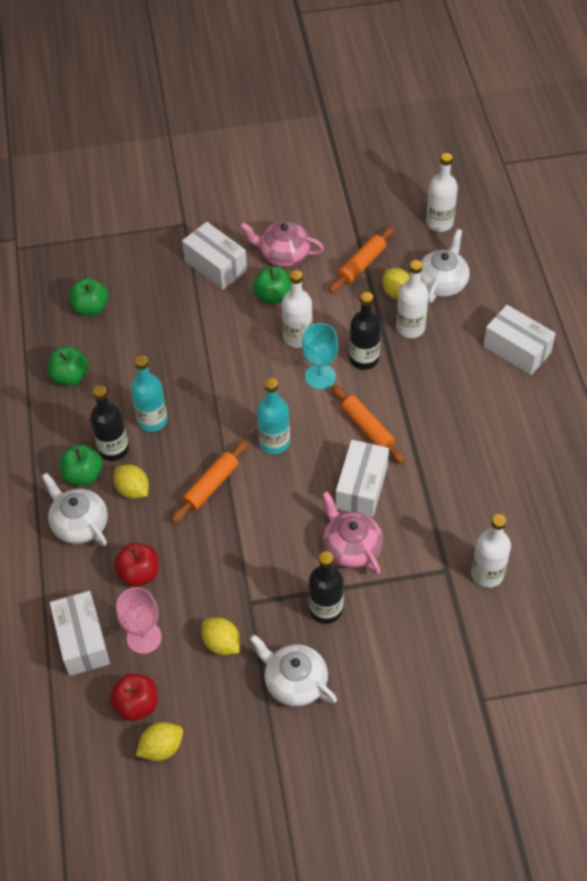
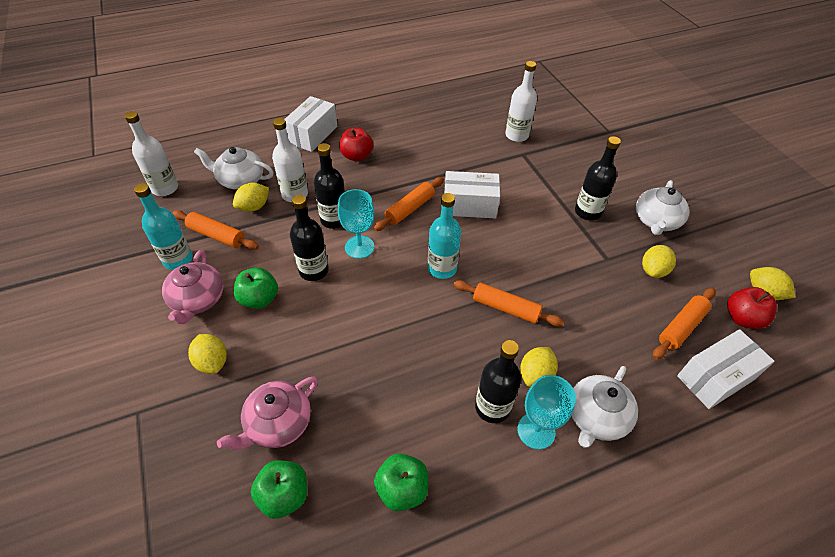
camera: 105 degrees left, 5 degrees down
(83, 475) = (536, 431): green apple -> turquoise goblet
(139, 573) = (623, 346): red apple -> red apple (357, 156)
(144, 637) = (681, 327): pink goblet -> orange rolling pin
(152, 420) = (444, 377): turquoise bottle -> turquoise bottle (178, 260)
(215, 266) = (212, 362): white box -> yellow lemon
(297, 337) = (313, 270): white bottle -> black bottle
(351, 547) = (527, 204): pink teapot -> pink teapot (278, 423)

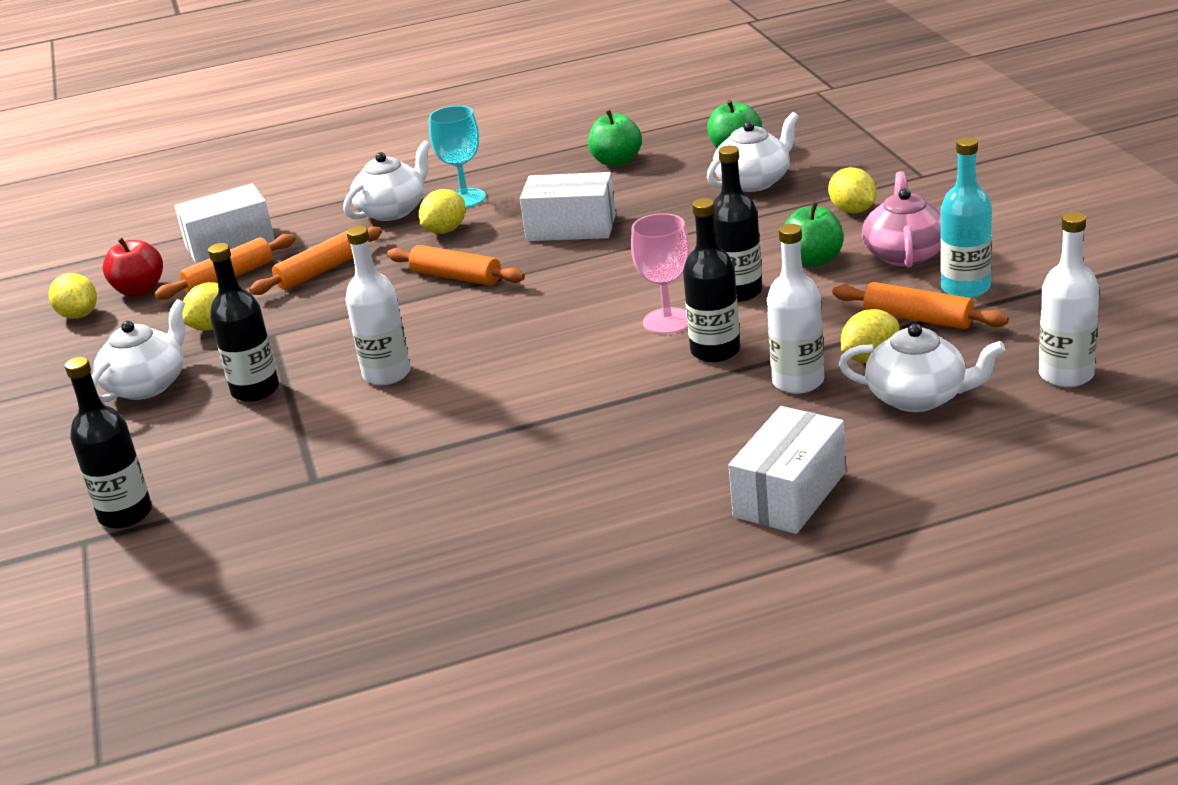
camera: 170 degrees left, 20 degrees down
(278, 423) = (754, 182): pink teapot -> white teapot
(357, 156) = (680, 455): red apple -> none
(359, 247) = (667, 321): turquoise goblet -> pink goblet
(410, 209) = (576, 374): orange rolling pin -> orange rolling pin (320, 272)
(442, 268) = (536, 307): turquoise bottle -> none
(469, 205) = (464, 386): white box -> white box (571, 228)
(492, 407) = (507, 207): black bottle -> black bottle (125, 514)
(516, 135) = (305, 520): white bottle -> white bottle (387, 374)

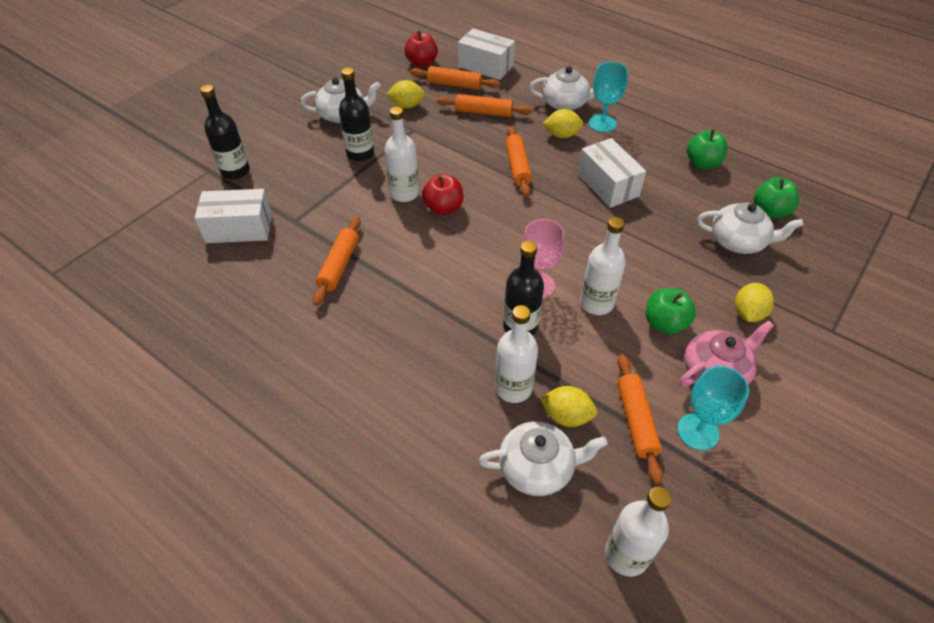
camera: 50 degrees right, 20 degrees up
(79, 315) = (387, 57): yellow lemon -> none
(453, 460) = (339, 265): none -> orange rolling pin
(456, 351) = (443, 208): none -> red apple
(739, 292) = (596, 303): black bottle -> white bottle
(790, 494) = (386, 446): white box -> white box (239, 228)
(918, 397) = (537, 468): white teapot -> white teapot turned 75 degrees counterclockwise
(965, 288) = (698, 431): turquoise bottle -> turquoise goblet

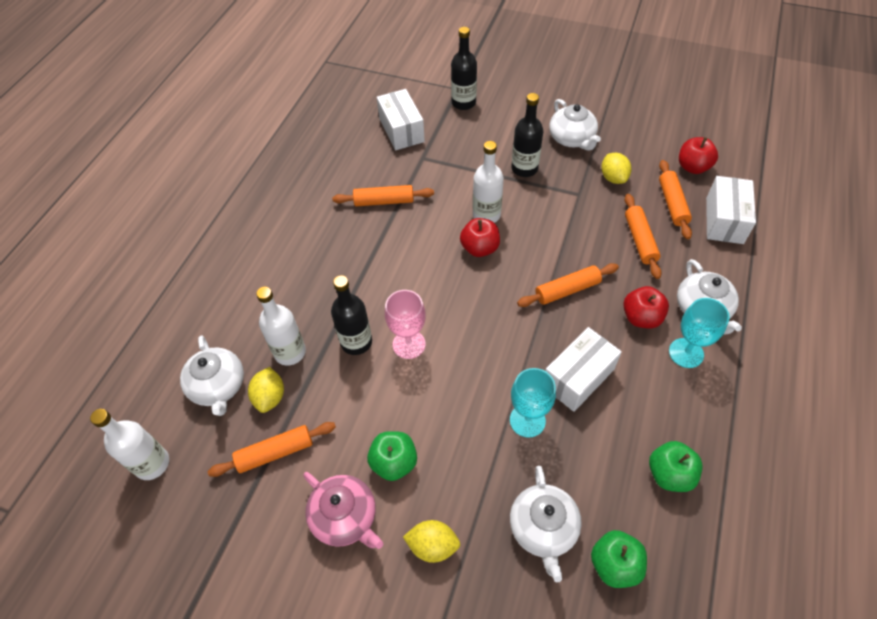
camera: 75 degrees right, 5 degrees up
(561, 135) = (641, 317): yellow lemon -> red apple
(596, 303) = (402, 397): white bottle -> none
(698, 431) = (273, 507): turquoise goblet -> turquoise goblet (527, 420)

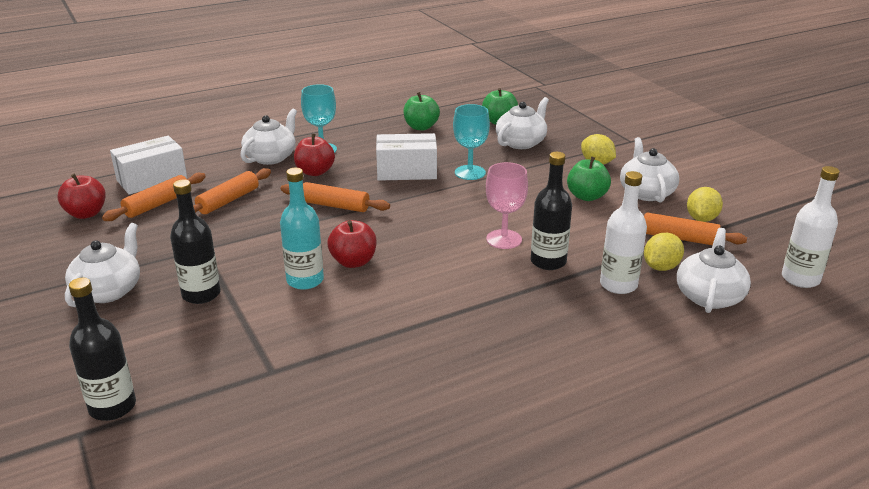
camera: 140 degrees left, 25 degrees down
(345, 517) = (646, 192): pink teapot -> white teapot
(384, 201) = (382, 352): orange rolling pin -> none
(401, 130) = (239, 424): white box -> none
(486, 215) = (305, 280): white bottle -> turquoise bottle
(613, 178) = (153, 242): yellow lemon -> yellow lemon (701, 219)

